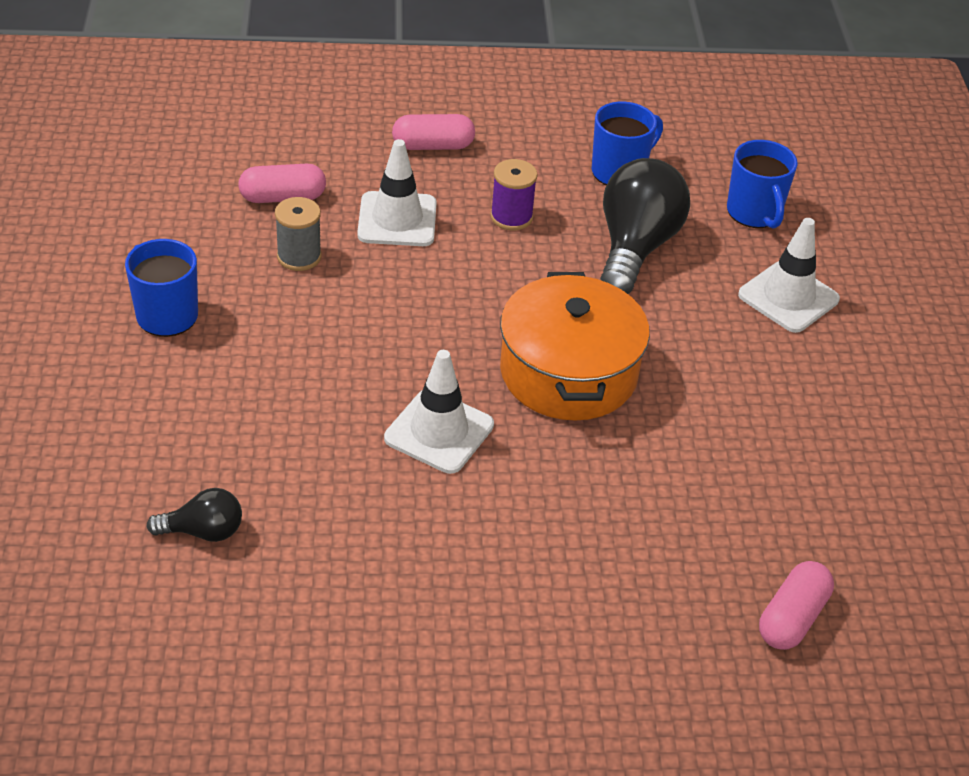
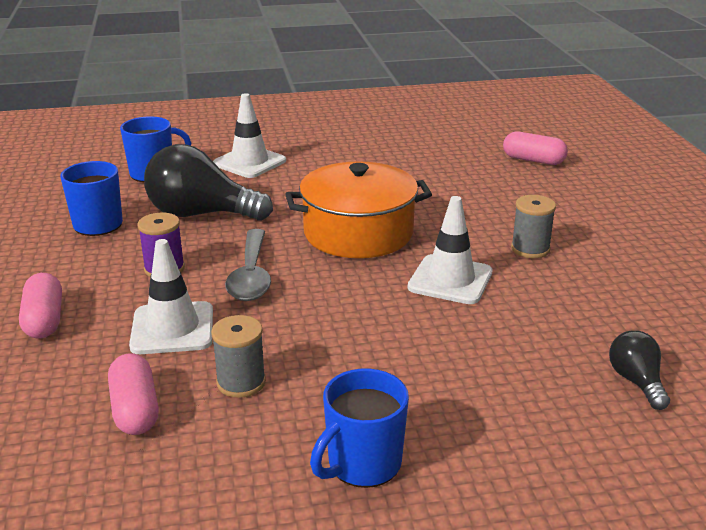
camera: 95 degrees left, 15 degrees down
(484, 276) = (251, 276): none -> grey spoon
(498, 526) = (530, 249): none -> grey spool

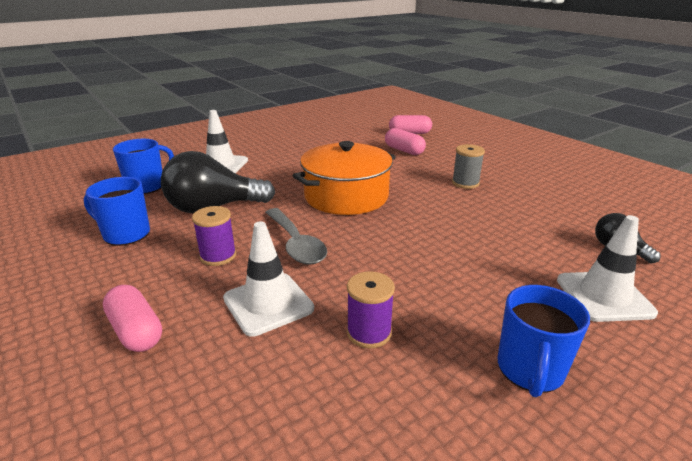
camera: 25 degrees left, 0 degrees up
(135, 410) = (298, 390): pink capsule -> pink capsule (404, 150)
(241, 382) = (369, 332): grey spool -> purple spool
(450, 280) = (439, 213): white traffic cone -> white traffic cone (604, 296)

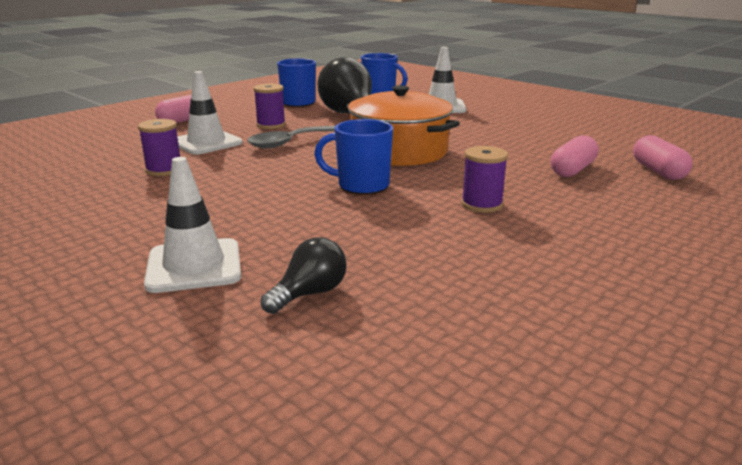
camera: 80 degrees right, 5 degrees down
(465, 183) = (482, 204): grey spool -> purple spool
(530, 370) = (97, 220): blue mug -> blue mug (361, 186)

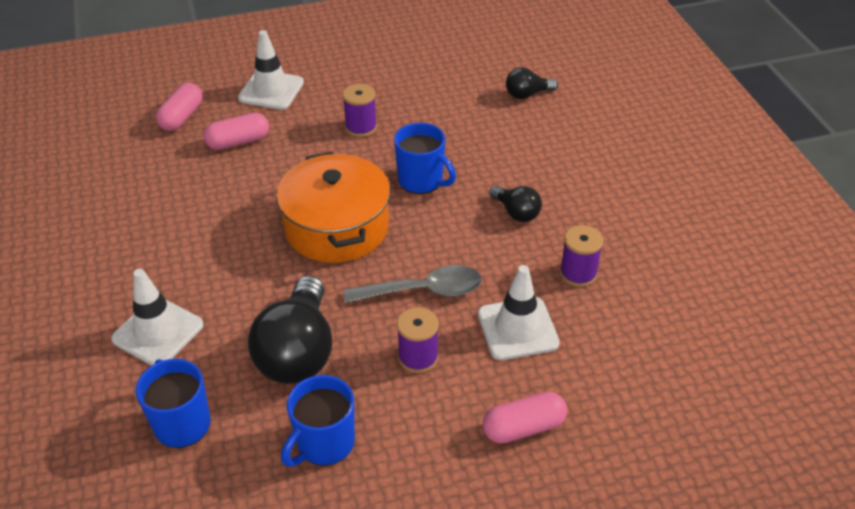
camera: 150 degrees left, 20 degrees up
(194, 266) = (581, 134): white traffic cone -> white traffic cone (271, 90)
(244, 188) = (516, 212): none -> black light bulb

